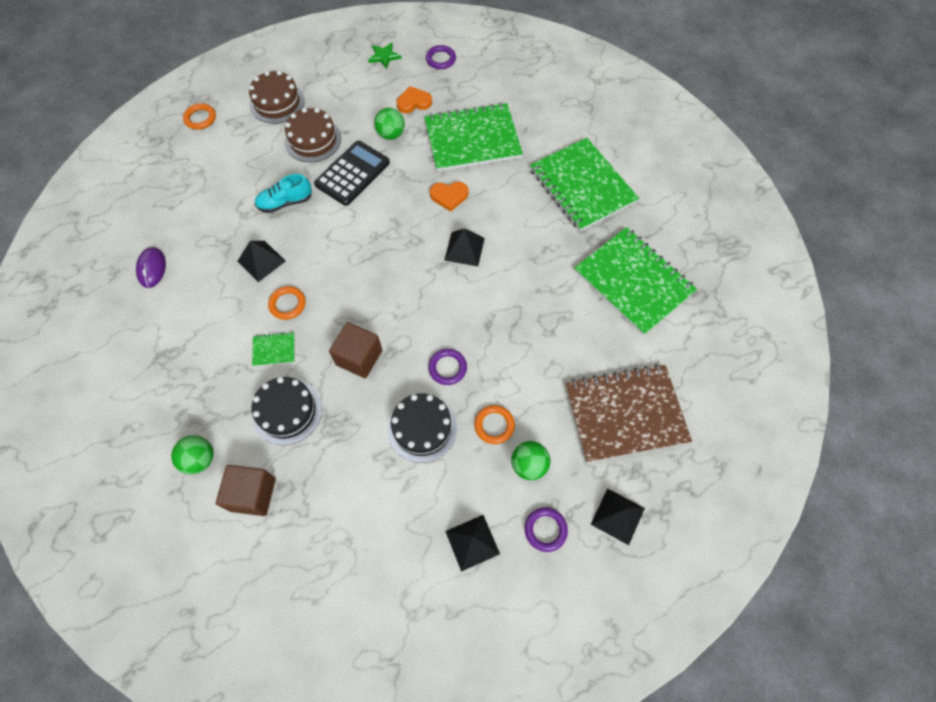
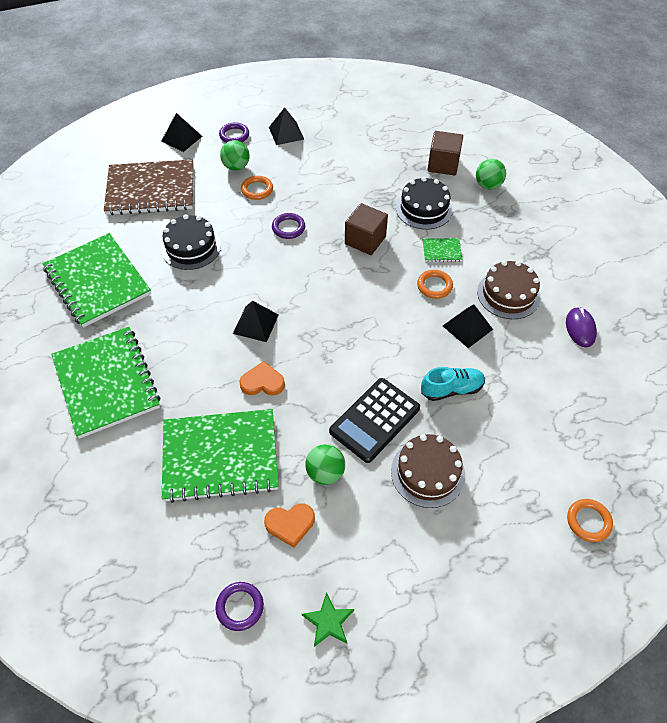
camera: 175 degrees left, 10 degrees down
(277, 102) = (485, 541): brown cake -> brown cake (508, 294)
(422, 428) = (314, 192): black cake -> black cake (191, 247)

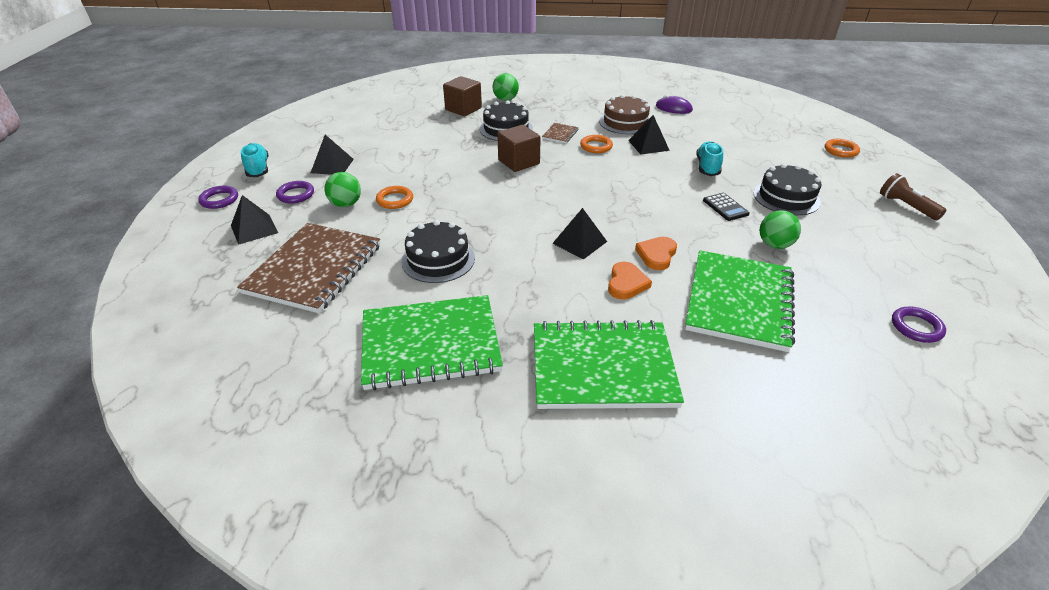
camera: 65 degrees left, 15 degrees down
(258, 99) = (258, 169): none -> turquoise shoe
(288, 228) = (467, 195): purple ring -> purple ring (219, 200)
(290, 524) = (827, 277): orange heart -> orange heart (626, 283)
(328, 621) = (928, 279): green star -> none
(375, 420) = (725, 207): black calculator -> black calculator, size x0.54
(427, 473) = (786, 197): brown cake -> black cake
(441, 251) = (560, 134): green notebook -> brown notebook
(480, 601) = (906, 206): none -> brown flashlight

